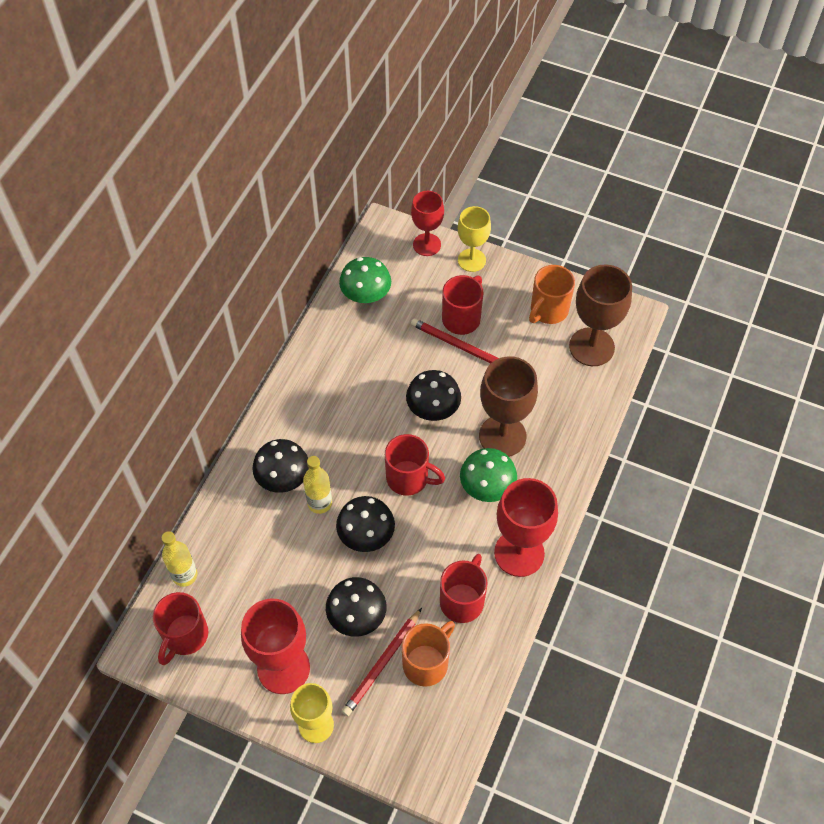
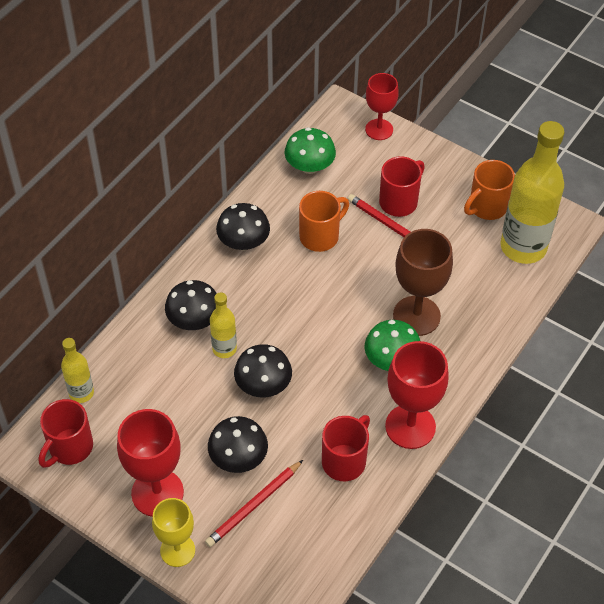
camera: 10 degrees right, 5 degrees down
(409, 478) = (316, 340): red mug -> none
(426, 663) = (297, 512): orange mug -> orange mug (320, 236)
(433, 408) = (353, 279): black mushroom -> black mushroom (243, 242)
(471, 260) = (420, 150): yellow goblet -> none
(591, 347) = (523, 247): brown goblet -> yellow bottle

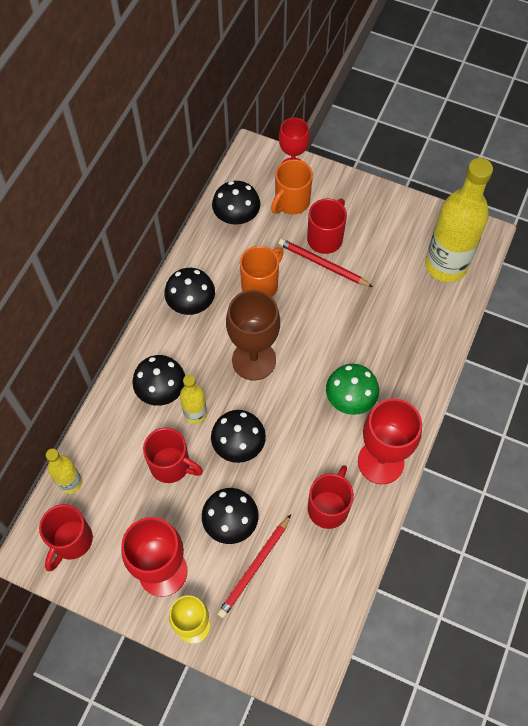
camera: 10 degrees left, 10 degrees up
(188, 393) = (171, 465): none -> red mug
(309, 166) = (236, 215): green mushroom -> black mushroom
(416, 316) = (364, 350): brown goblet -> brown goblet (254, 360)
(486, 207) = (405, 231): orange mug -> orange mug (291, 202)

